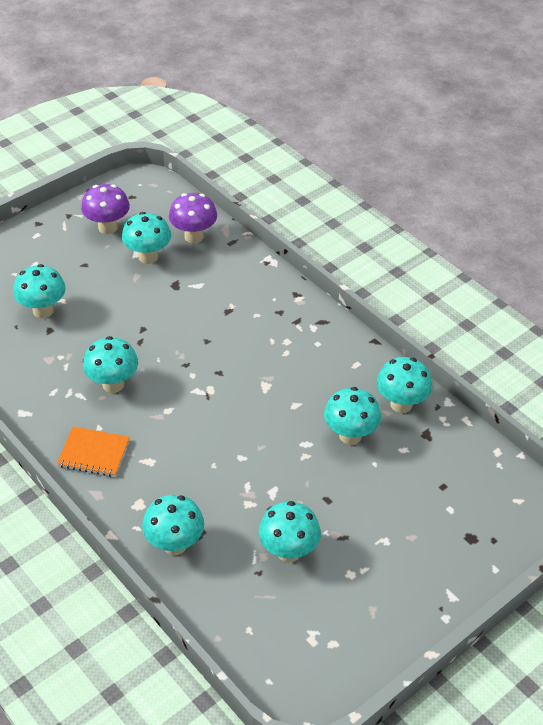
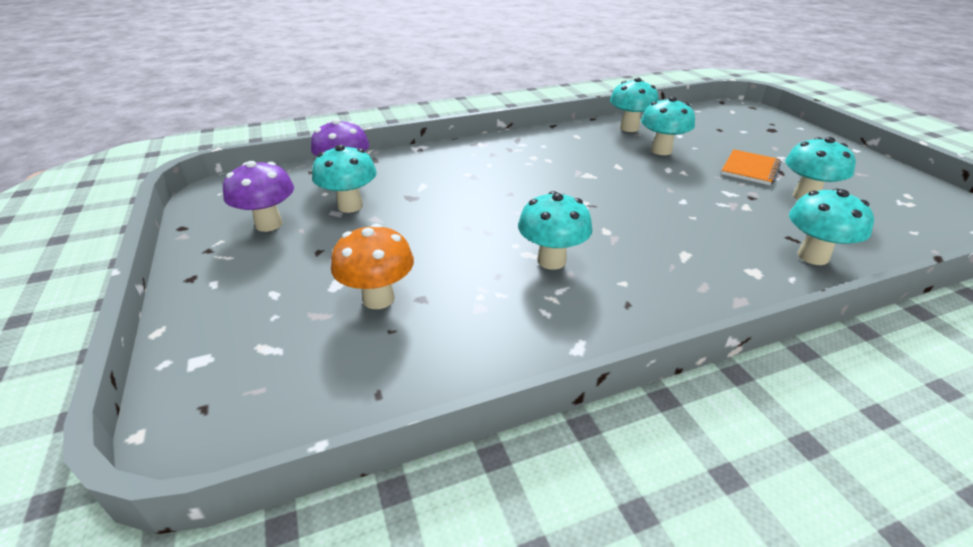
camera: 70 degrees left, 10 degrees down
(43, 311) = (378, 299): turquoise mushroom -> orange mushroom
(94, 453) = (669, 293): orange notebook -> orange notebook (750, 169)

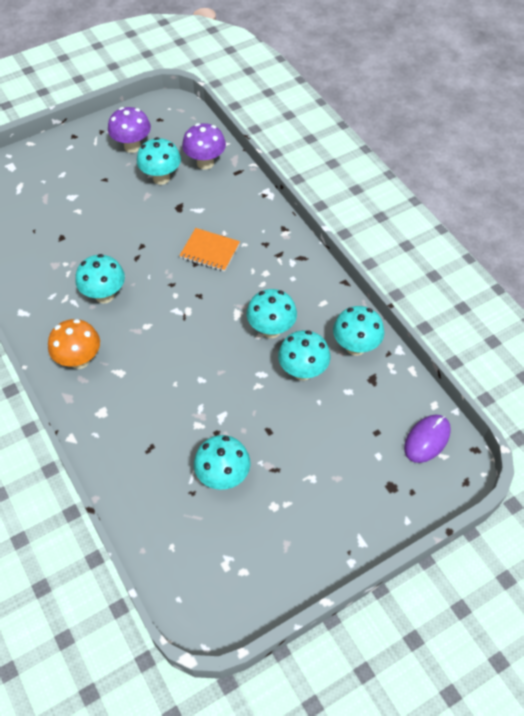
camera: 80 degrees right, 20 degrees up
(378, 299) = (60, 219): orange mushroom -> orange mushroom (79, 360)
(719, 114) = (427, 439): none -> purple mouse
(750, 169) = (275, 442): orange notebook -> orange notebook (210, 251)
(813, 256) = (124, 455): turquoise mushroom -> turquoise mushroom (271, 330)

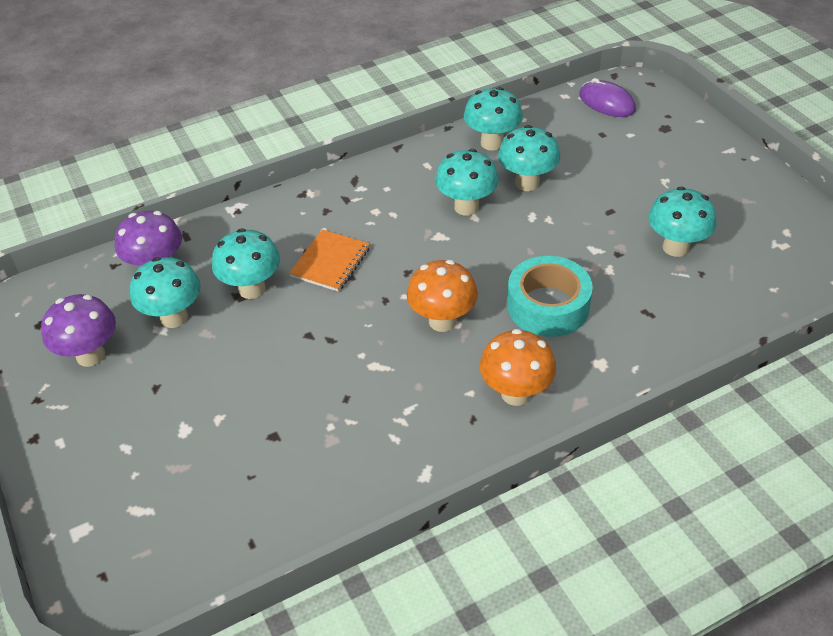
camera: 85 degrees left, 10 degrees down
(104, 295) = (399, 372): turquoise mushroom -> turquoise mushroom (252, 289)
(149, 317) = (442, 321): none -> orange mushroom
(160, 381) = (548, 306): none -> turquoise tape

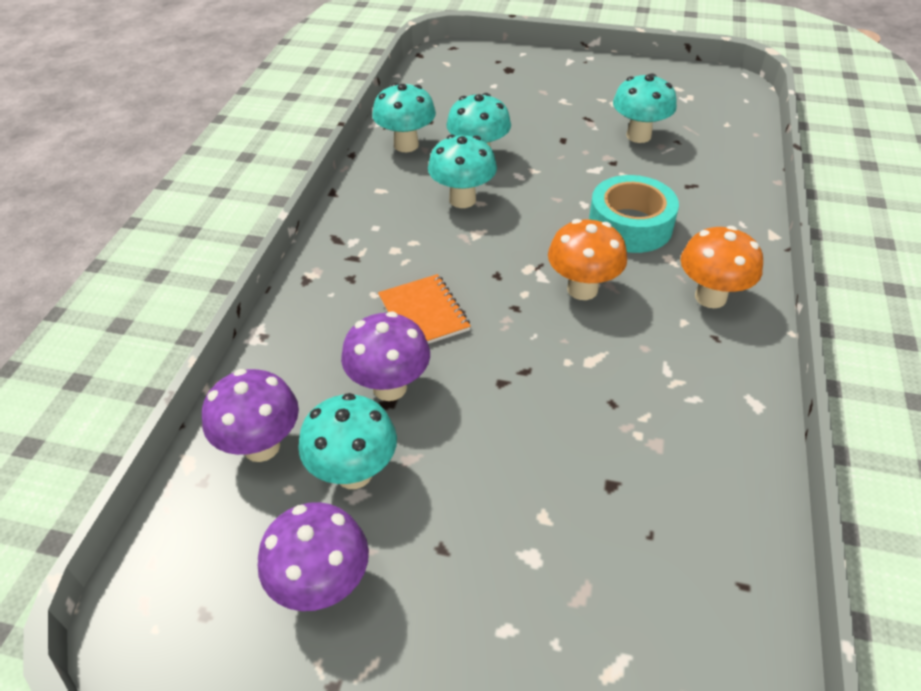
camera: 50 degrees left, 0 degrees up
(252, 289) = (389, 387): turquoise mushroom -> purple mushroom
(607, 102) = (444, 74): purple mouse -> none

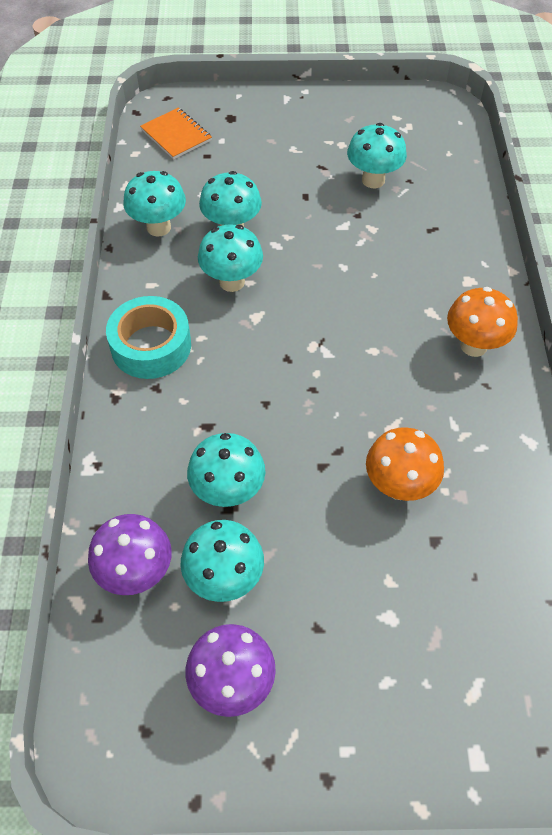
camera: 15 degrees left, 10 degrees up
(389, 387) = (228, 492): purple mushroom -> turquoise mushroom
(423, 313) = (234, 412): orange notebook -> orange notebook (176, 135)
(582, 289) = (365, 359): orange mushroom -> orange mushroom (399, 486)
(630, 225) = (389, 283): turquoise tape -> turquoise tape (151, 346)

